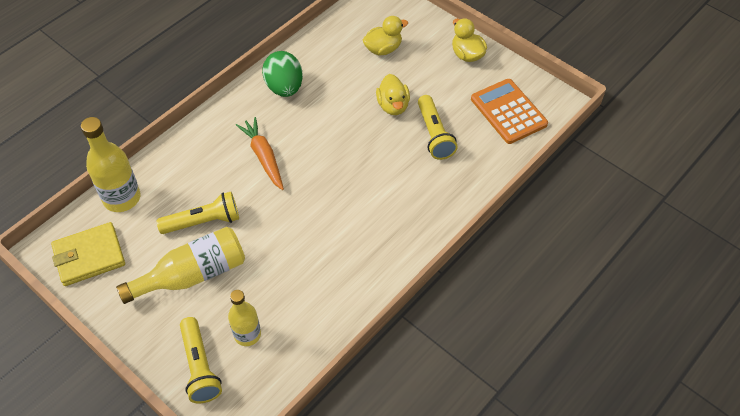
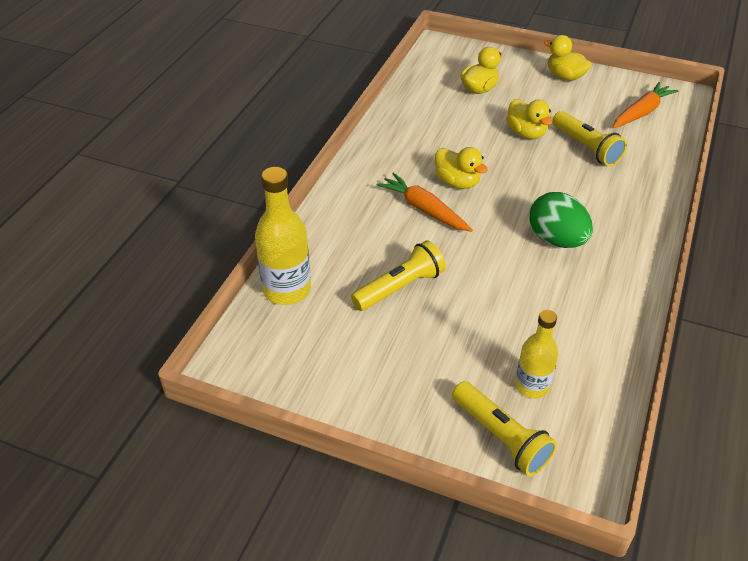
camera: 20 degrees left, 10 degrees down
(89, 256) = (285, 360): yellow wallet -> none
(193, 275) = (425, 343): yellow bottle -> none
(284, 88) = (401, 143): green egg -> green egg (556, 240)
(305, 139) = (457, 182): none -> yellow duck
(508, 112) = (641, 112): orange calculator -> orange carrot

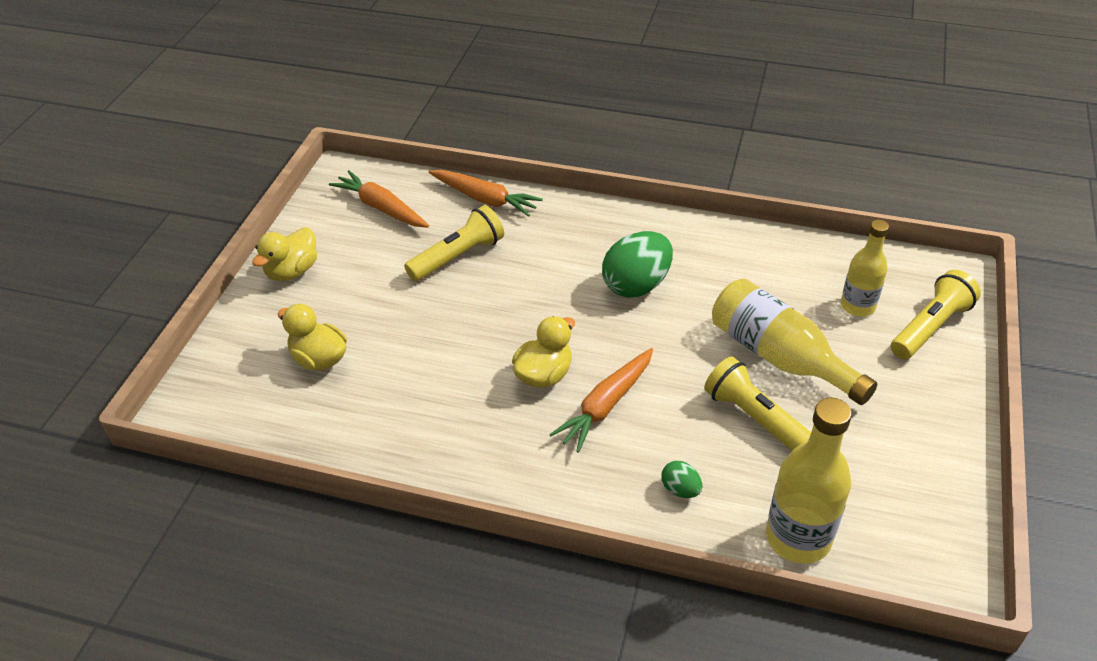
camera: 95 degrees left, 0 degrees up
(341, 237) = (680, 489): none -> green egg
(467, 315) = (779, 357): none -> yellow bottle
(526, 133) = (429, 310): yellow duck -> none
(662, 163) = (485, 199): none -> orange carrot

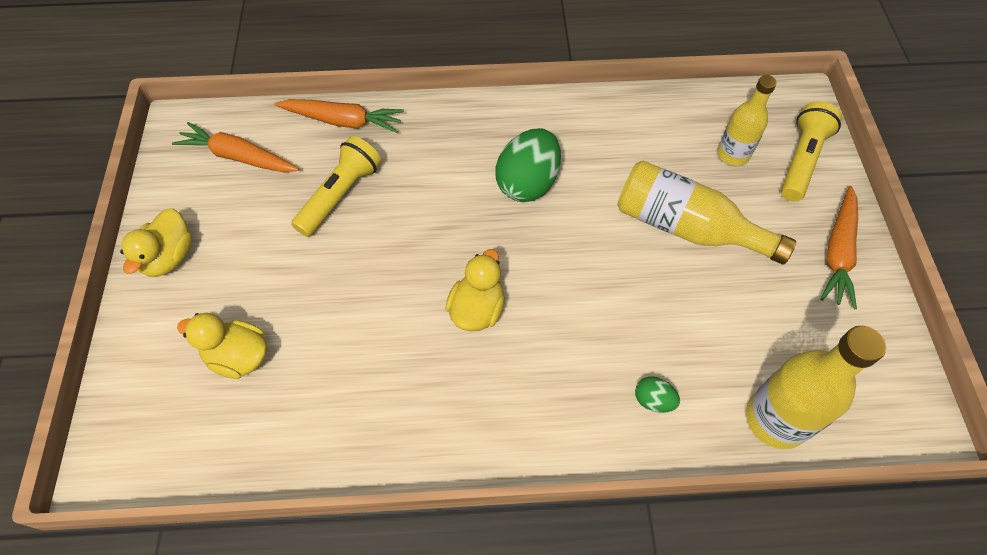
camera: 20 degrees left, 15 degrees up
(605, 405) = (549, 327): orange carrot -> orange carrot (837, 252)
(756, 419) = (691, 301): yellow flashlight -> none

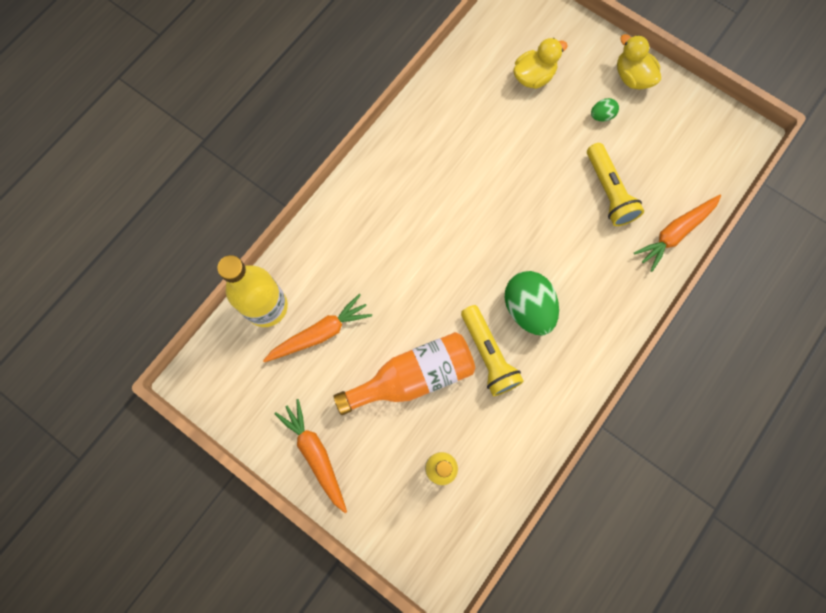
camera: 130 degrees right, 15 degrees up
(238, 157) = (689, 153): orange carrot -> orange carrot (320, 333)
(477, 309) = (462, 209): yellow duck -> none
(653, 400) = (332, 254): green egg -> green egg (601, 116)
(686, 227) = (413, 377): yellow bottle -> orange bottle
(801, 160) = (395, 512): yellow flashlight -> yellow flashlight (488, 355)

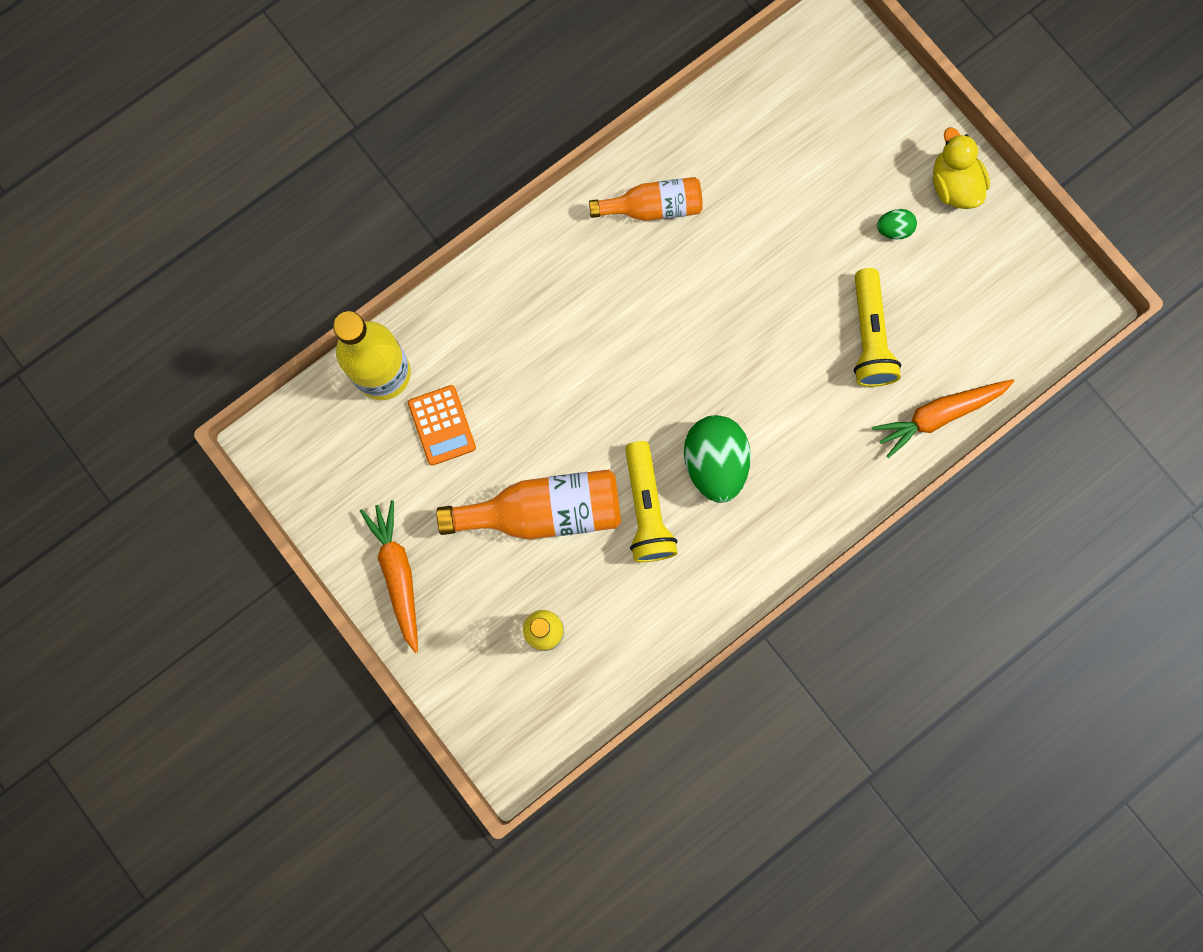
camera: 15 degrees right, 5 degrees up
(320, 333) = (442, 425): orange carrot -> orange calculator
(430, 142) = (653, 207): none -> orange bottle
(533, 77) = (818, 150): yellow duck -> none

